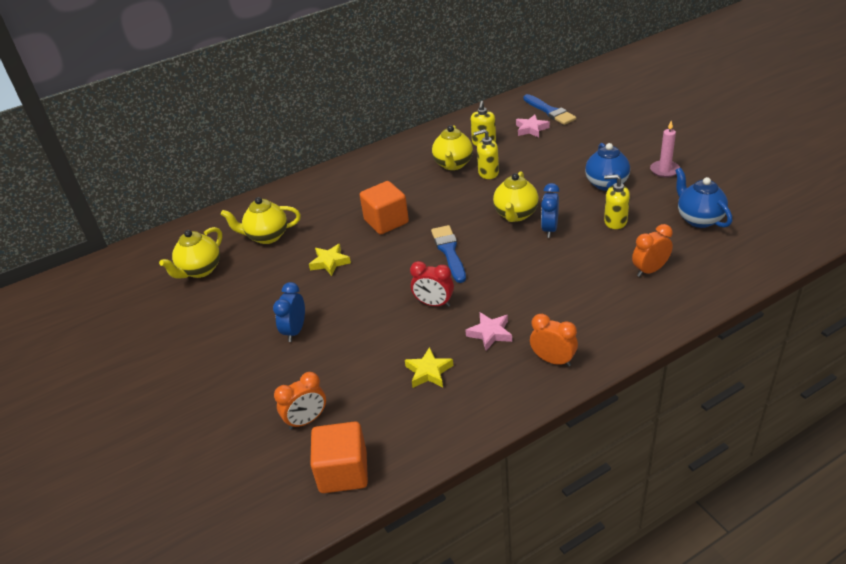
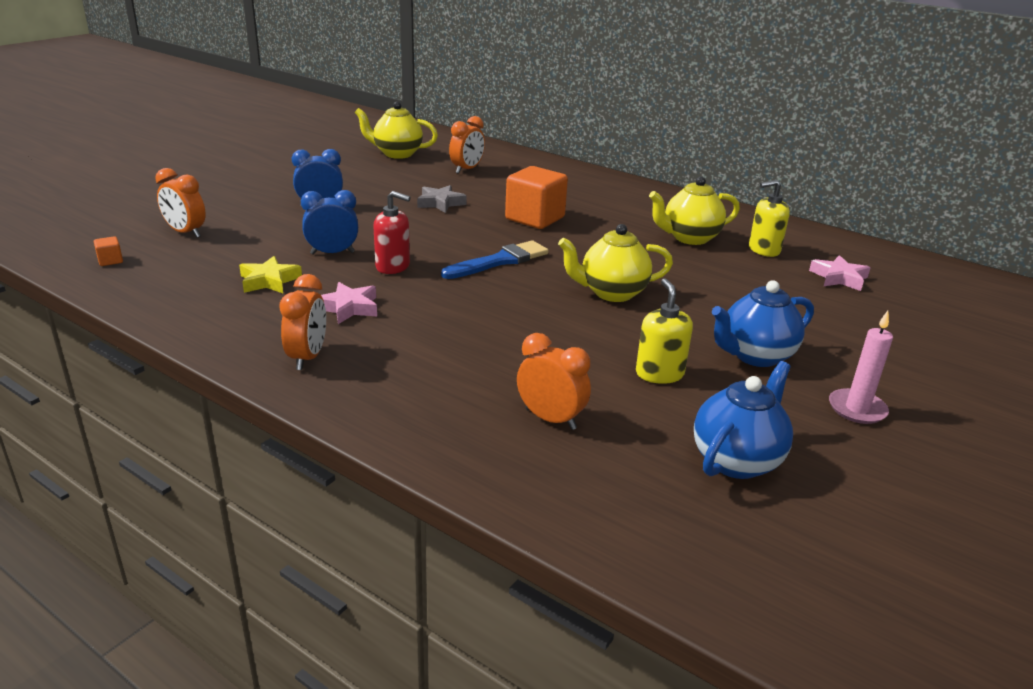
camera: 60 degrees right, 10 degrees down
(267, 236) = (467, 169): yellow teapot -> orange clock
(330, 262) = (440, 203): yellow star -> grey star
(343, 472) = (110, 261): orange cube -> orange cube, size x0.40
(434, 303) = (393, 266): red clock -> red soap dispenser
(488, 173) = (693, 262): yellow soap dispenser -> none
(549, 229) = (597, 321): blue clock -> blue clock (332, 253)
(550, 111) = (907, 286): blue brush -> none

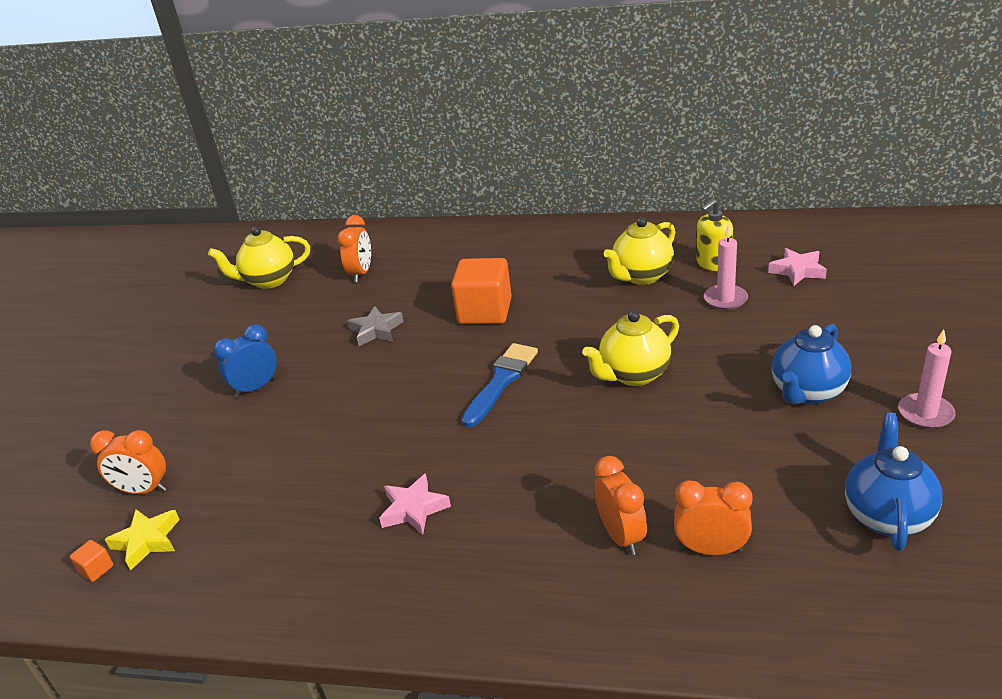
camera: 20 degrees left, 5 degrees up
(269, 281) = (300, 513): yellow star -> yellow star (147, 541)
(307, 357) = (433, 591): orange clock -> orange clock (621, 536)
(332, 253) = (330, 446): blue clock -> none
(393, 266) = (407, 435): red soap dispenser -> none
(659, 374) = (752, 451): yellow soap dispenser -> none
(748, 274) = (725, 299): none -> pink candle

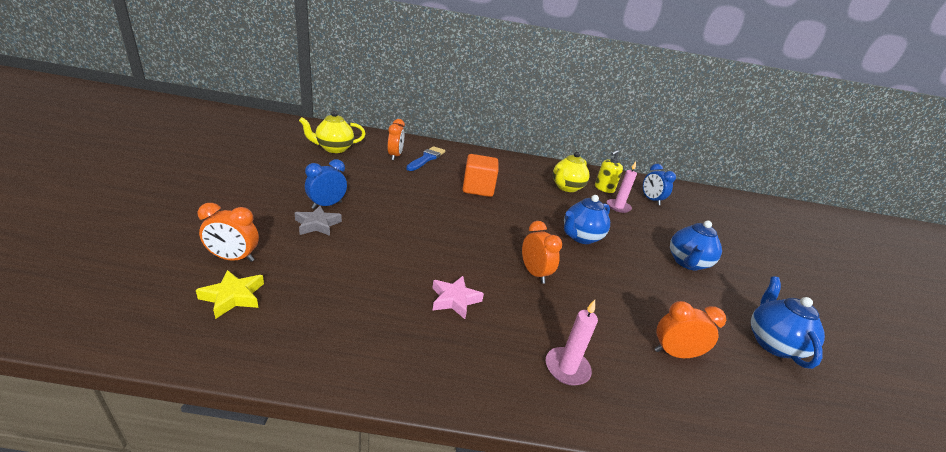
camera: 15 degrees left, 5 degrees down
(96, 569) = (183, 314): orange cube -> none
(376, 330) = (409, 187): grey star -> grey star (317, 225)
(501, 381) = (498, 228): blue brush -> blue brush (426, 158)
(621, 536) = (609, 337): orange clock -> orange clock (534, 273)
(633, 375) = (580, 237): yellow teapot -> blue teapot
(797, 271) = (651, 200): pink star -> blue clock
(925, 413) = (759, 284): pink candle -> pink candle (567, 368)

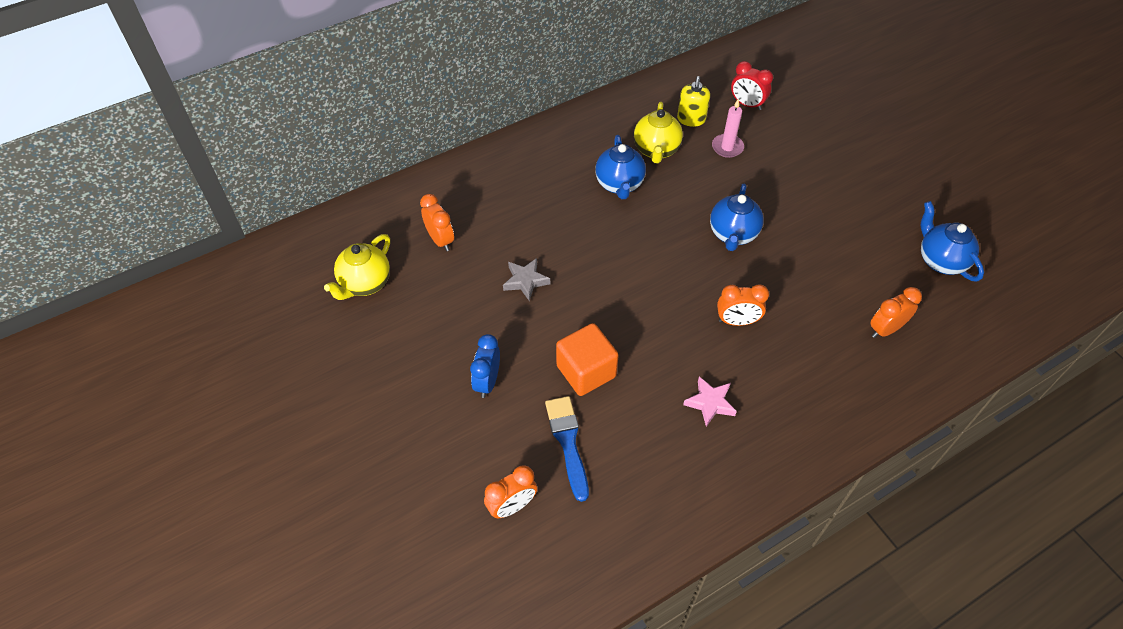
camera: 30 degrees left, 25 degrees up
(233, 297) = (567, 535): yellow star -> none
(317, 225) = (516, 413): grey star -> grey star (525, 281)
(426, 158) = (475, 215): blue brush -> blue brush (568, 442)
(478, 189) = (581, 230): orange cube -> orange cube (586, 371)
(534, 273) = (737, 321): orange clock -> orange clock turned 150 degrees clockwise
(567, 368) = (831, 403): pink candle -> none
(651, 200) = (747, 104): blue clock -> red clock
(687, 263) = (837, 199): blue teapot -> blue teapot (619, 185)

